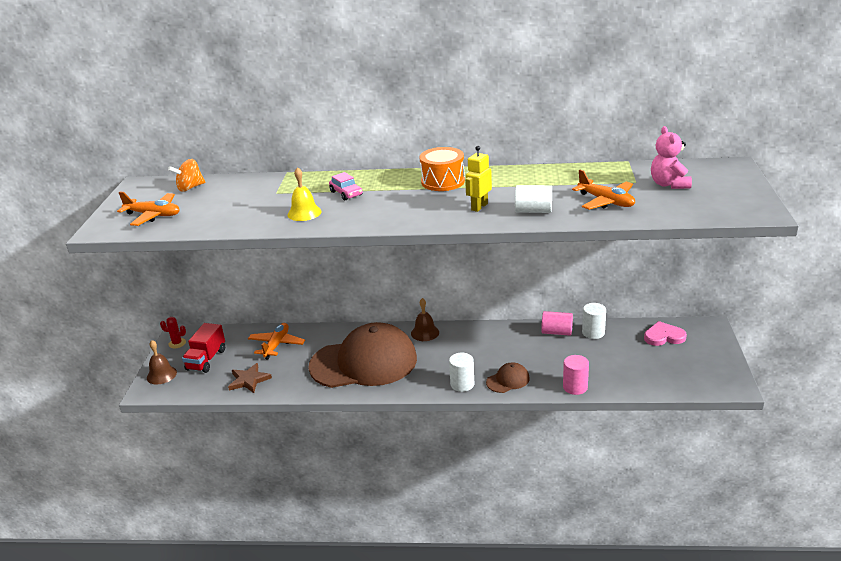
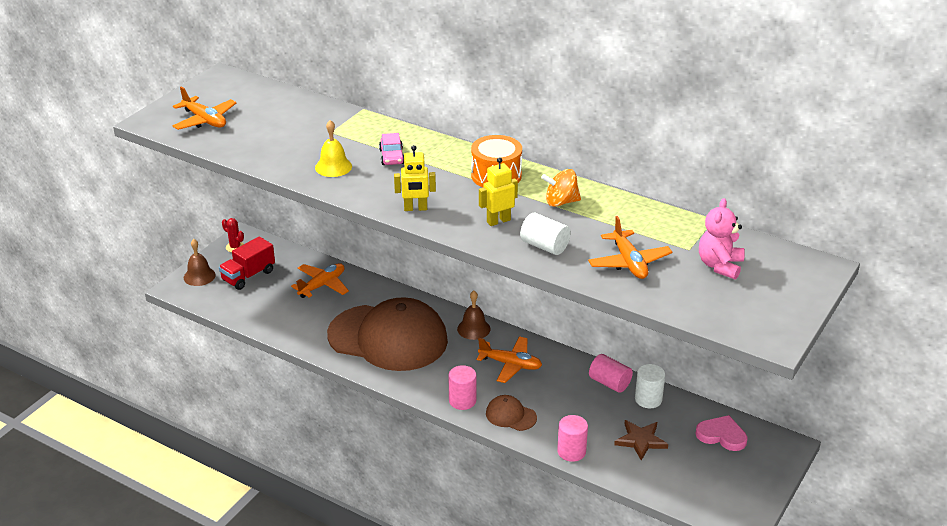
camera: 25 degrees right, 5 degrees up
(190, 188) = (261, 97): orange spinning top -> orange spinning top (561, 202)
(249, 380) = (270, 313): brown star -> brown star (640, 440)
(404, 218) = (415, 208): none -> yellow robot
(462, 384) = (462, 401): white cylinder -> pink cylinder
(475, 346) = (510, 364): none -> orange plane
(508, 380) = (510, 415): brown cap -> brown cap turned 150 degrees counterclockwise

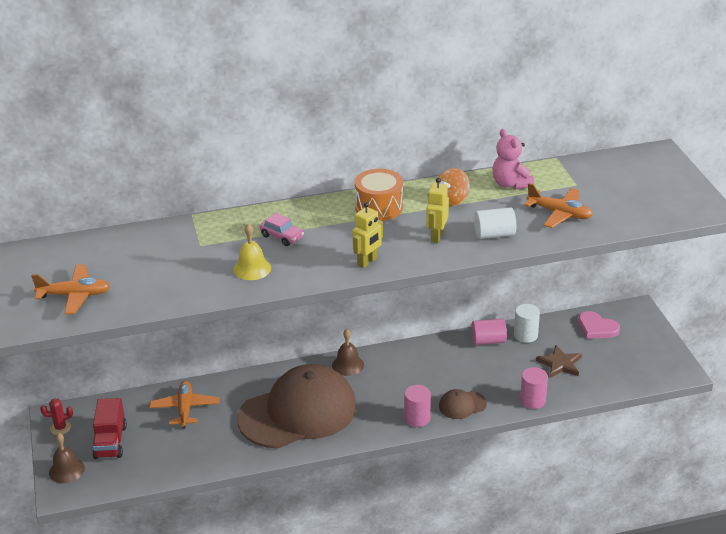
camera: 45 degrees left, 0 degrees up
(510, 364) = (410, 372): orange plane -> none
(720, 266) = (609, 184): pink teddy bear -> pink teddy bear (510, 184)
(722, 435) = (597, 328): pink heart -> pink heart turned 120 degrees counterclockwise

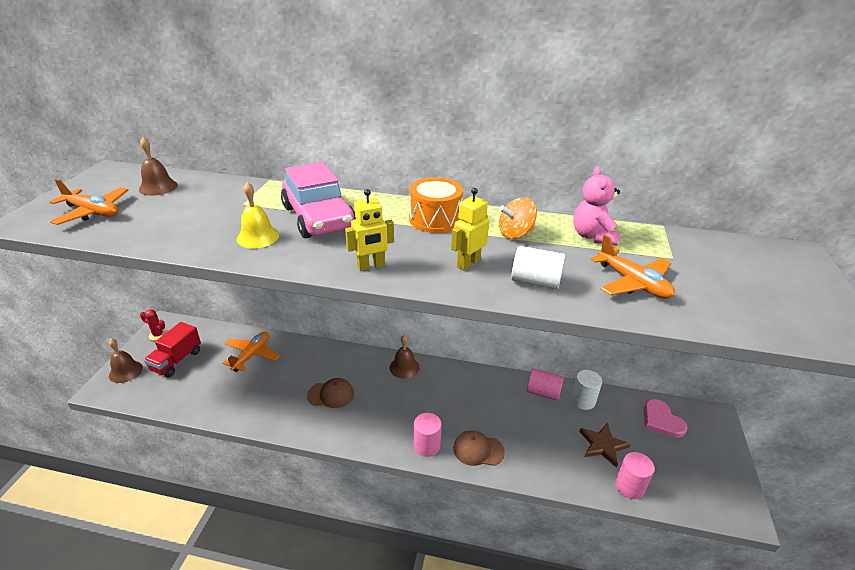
camera: 25 degrees right, 0 degrees up
(97, 254) = (158, 187): none -> brown bell
(282, 236) = (318, 218): pink car -> pink car, size x2.15
(298, 412) = (331, 394): brown cap -> brown cap, size x0.40
(532, 400) = (552, 476): pink cylinder -> pink cylinder (629, 486)

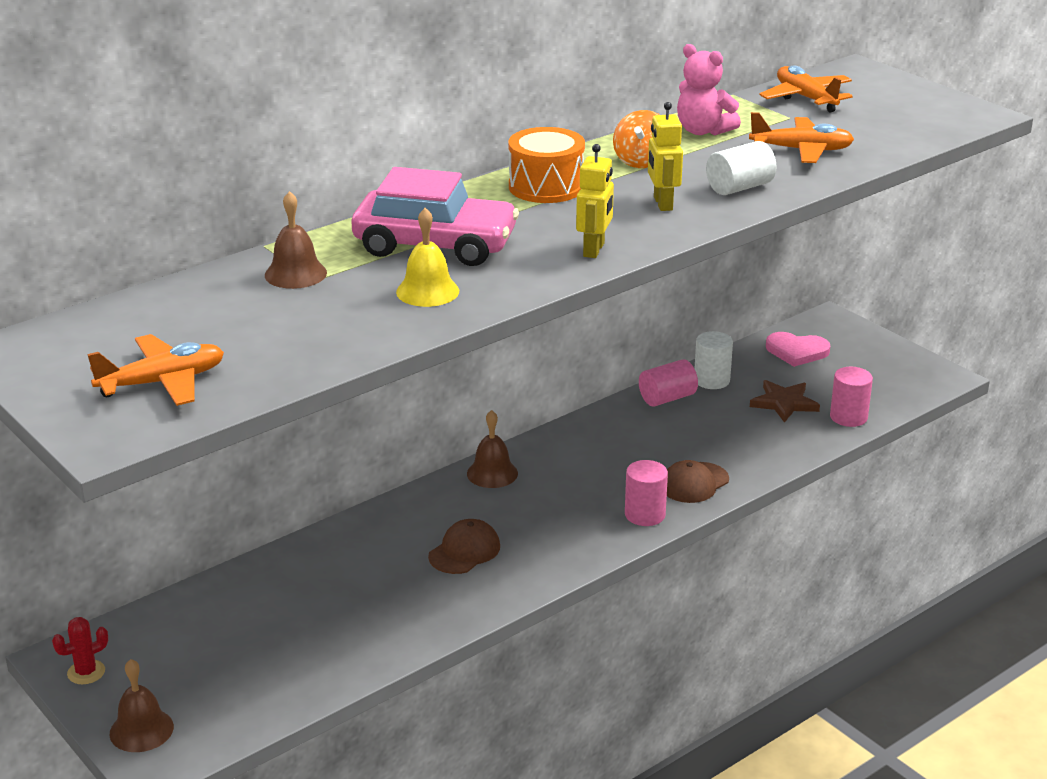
camera: 50 degrees left, 5 degrees down
(158, 187) = (151, 323): brown bell -> brown bell (295, 274)
(177, 361) = (189, 669): red truck -> none
(252, 355) = (282, 591): orange plane -> orange plane (806, 98)

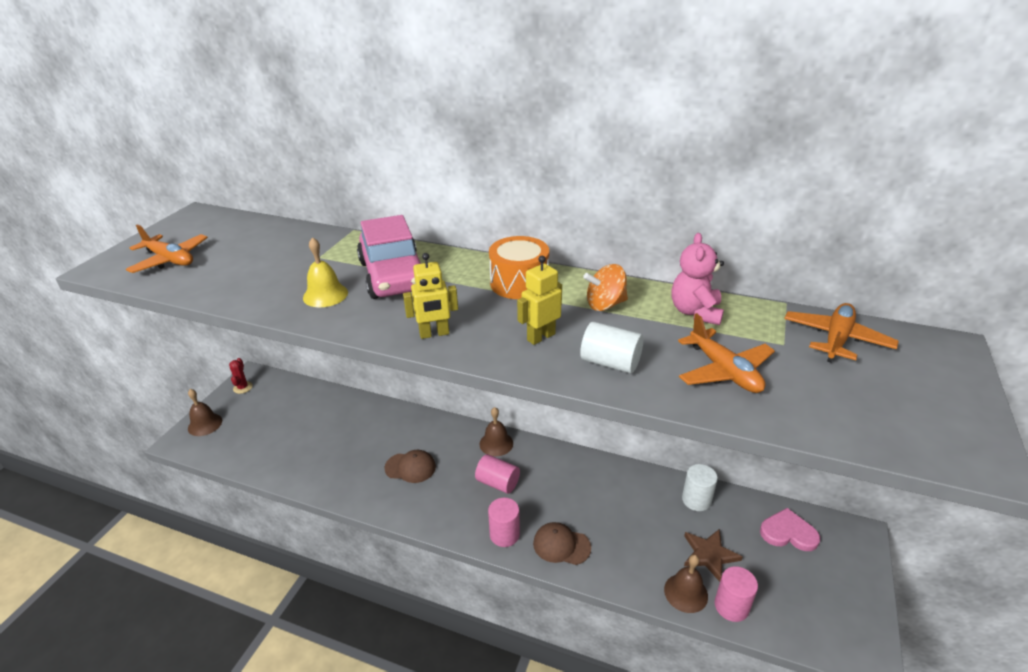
camera: 60 degrees right, 5 degrees up
(86, 672) = (243, 387): red cactus -> red cactus turned 60 degrees clockwise
(295, 274) = (322, 249): brown bell -> brown bell (686, 592)
(667, 398) = (650, 486): pink cylinder -> pink cylinder (498, 483)
(797, 351) = (788, 533): pink heart -> pink heart turned 120 degrees clockwise

